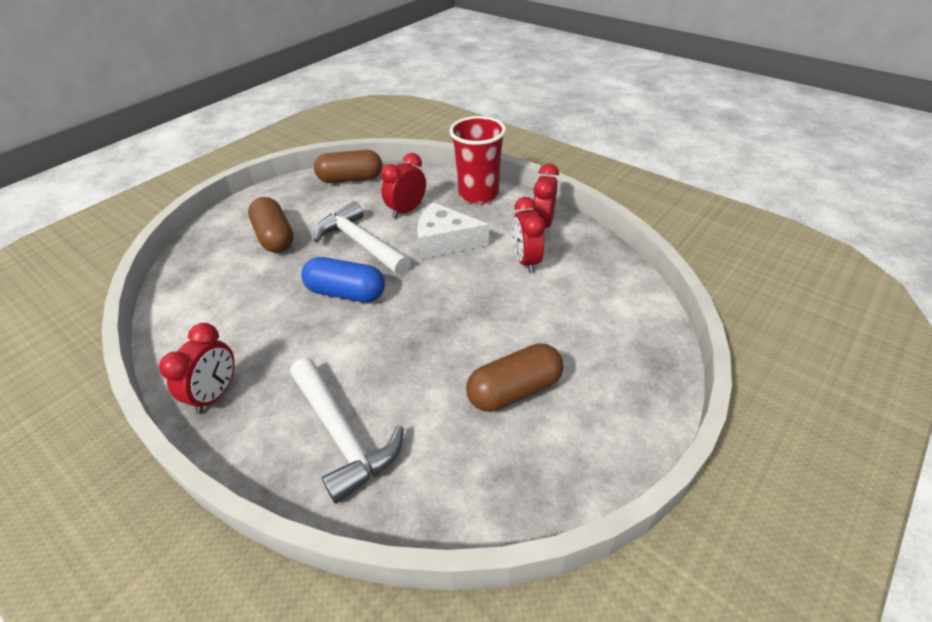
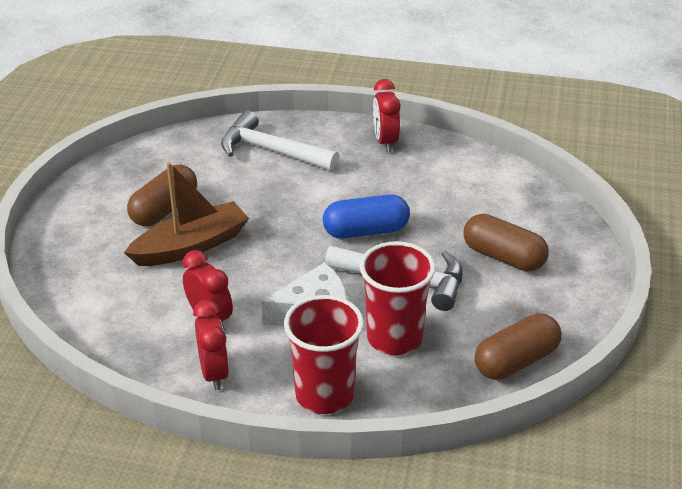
camera: 150 degrees right, 5 degrees down
(407, 210) = (394, 338): red clock -> red cup
(508, 333) = (191, 246): none -> brown boat

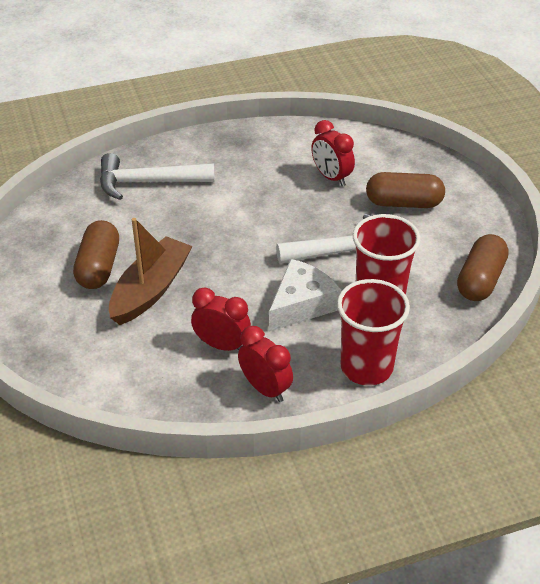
camera: 30 degrees left, 5 degrees up
(366, 231) = (283, 222): blue capsule -> none
(385, 141) = (235, 142): red clock -> red clock (331, 177)

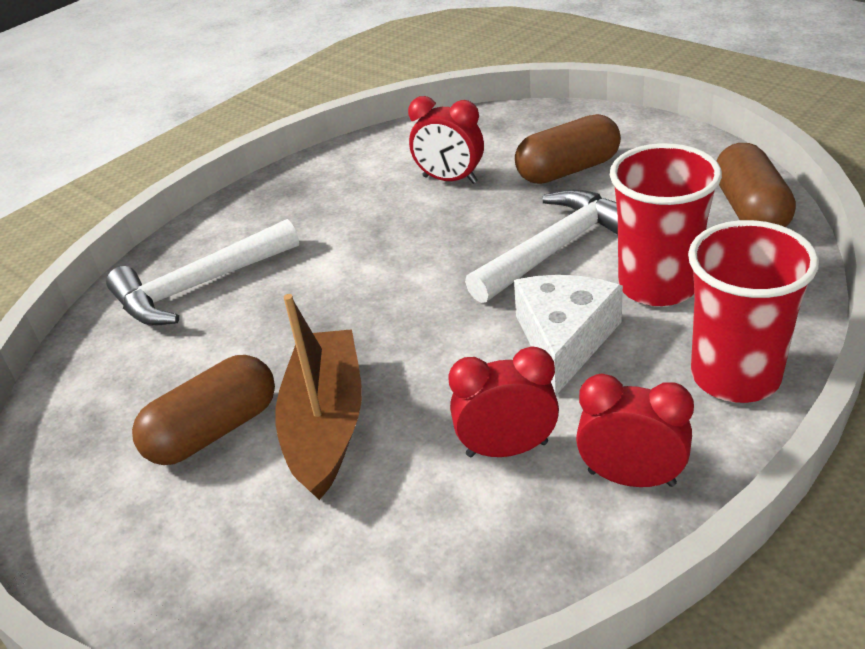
camera: 25 degrees left, 5 degrees down
(98, 267) = (213, 431): brown capsule -> brown capsule turned 75 degrees clockwise

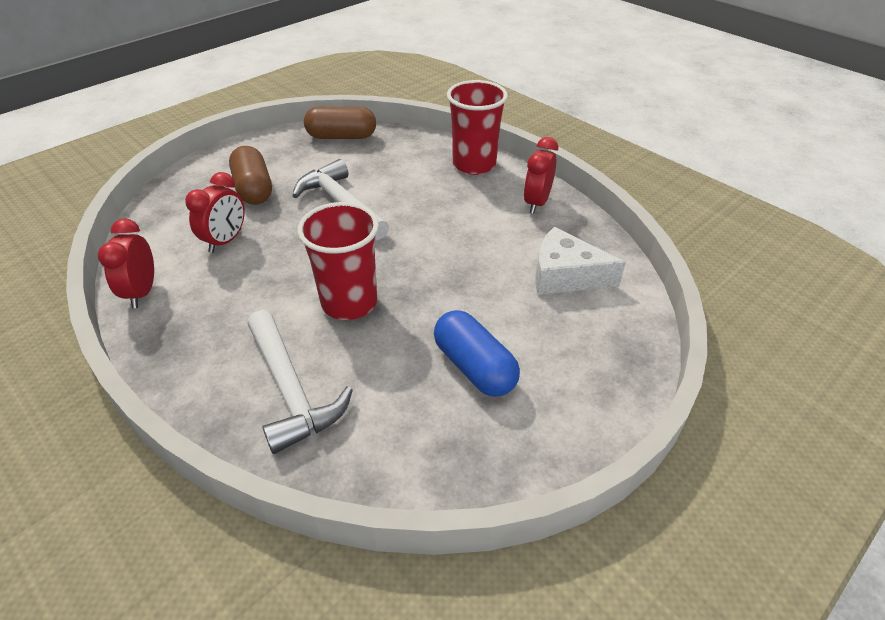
camera: 90 degrees left, 5 degrees up
(213, 431) = (474, 367): brown capsule -> blue capsule
(325, 424) = (479, 309): brown boat -> none
(507, 449) = (512, 238): red clock -> red clock (142, 292)
(564, 339) = (429, 210): white cheese -> white cheese (565, 275)
(657, 286) = (395, 174): red cup -> red cup (349, 302)

